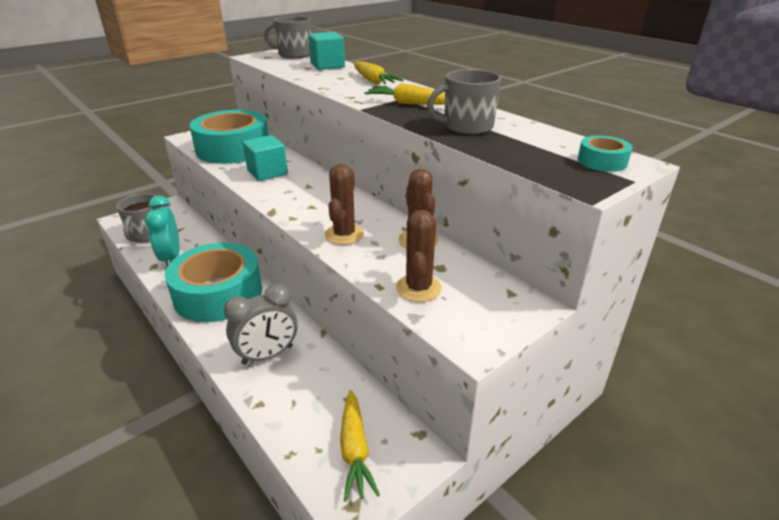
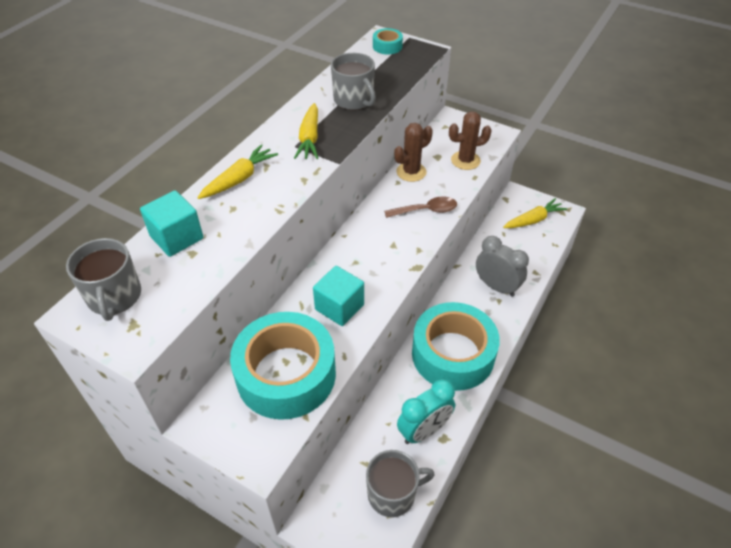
camera: 110 degrees left, 15 degrees up
(344, 234) = (426, 210): brown cactus -> brown spoon

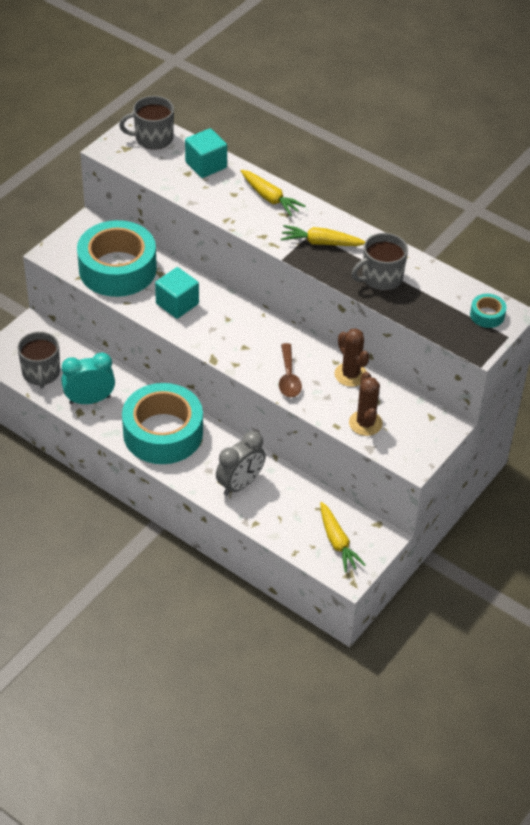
camera: 95 degrees right, 0 degrees up
(424, 431) = (89, 400): turquoise clock -> turquoise clock turned 105 degrees clockwise

